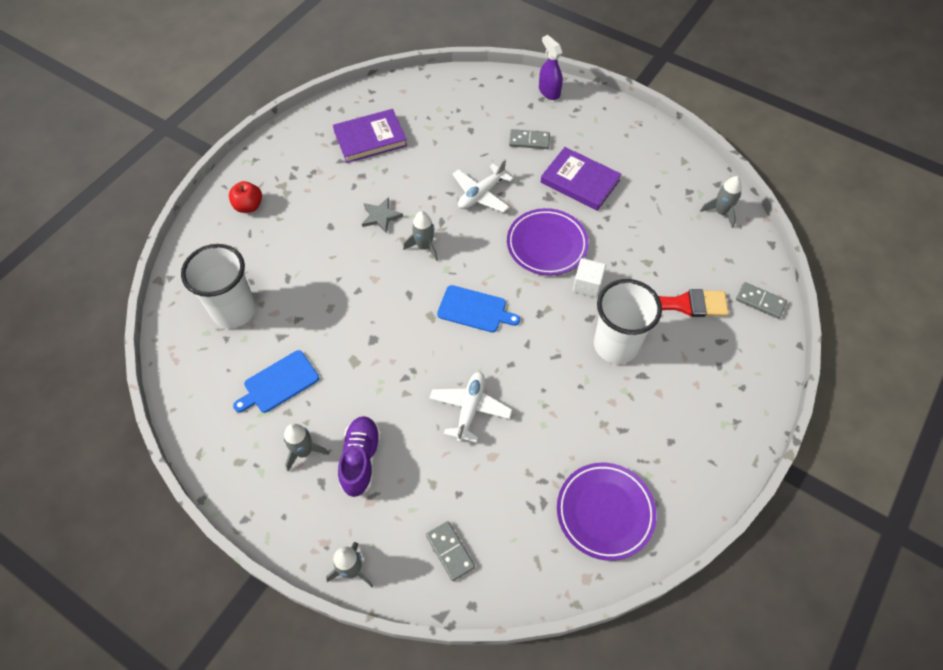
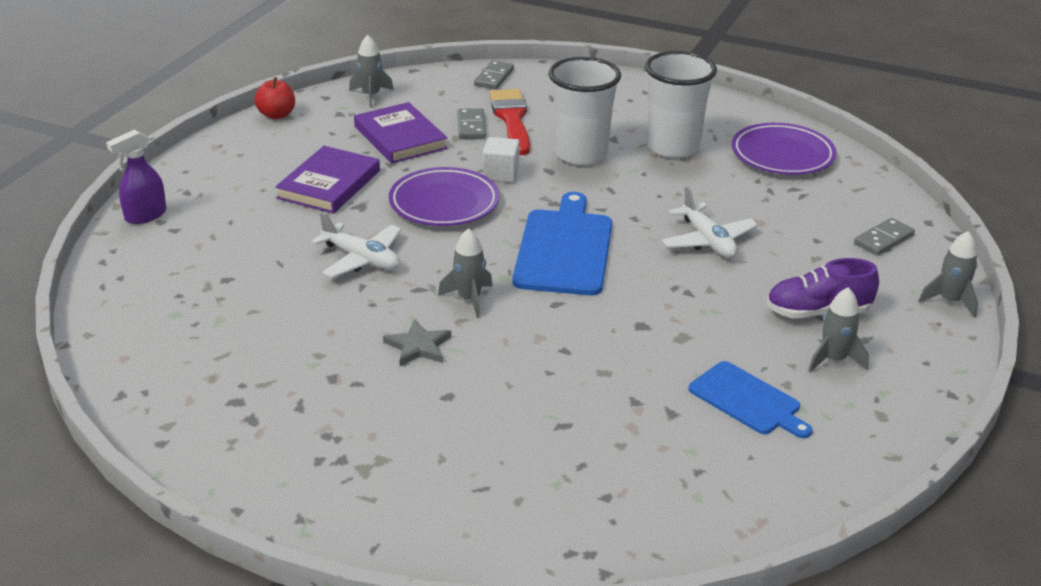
camera: 100 degrees left, 25 degrees down
(234, 311) = (644, 473): white cup -> white cup (673, 147)
(249, 206) = (419, 502): red apple -> red apple (276, 115)
(370, 139) = (245, 380): purple book -> purple book (400, 137)
(470, 409) = (708, 241): white plane -> white plane turned 120 degrees counterclockwise
(474, 309) = (564, 249): blue cutting board -> blue cutting board, size x1.61
(529, 141) = (251, 226): grey domino -> grey domino (471, 126)

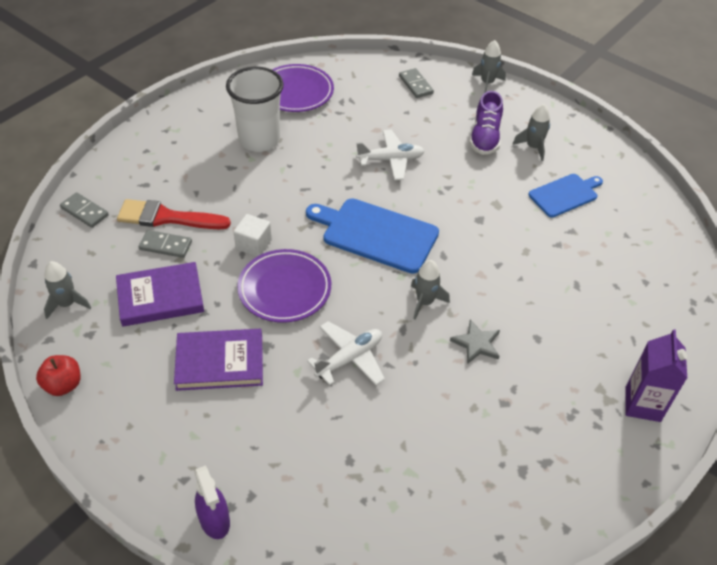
camera: 75 degrees left, 15 degrees up
(329, 184) = (220, 362): purple book -> purple book turned 45 degrees counterclockwise
(366, 502) = (642, 404): none -> purple carton
(581, 154) = (245, 191): white cup -> none

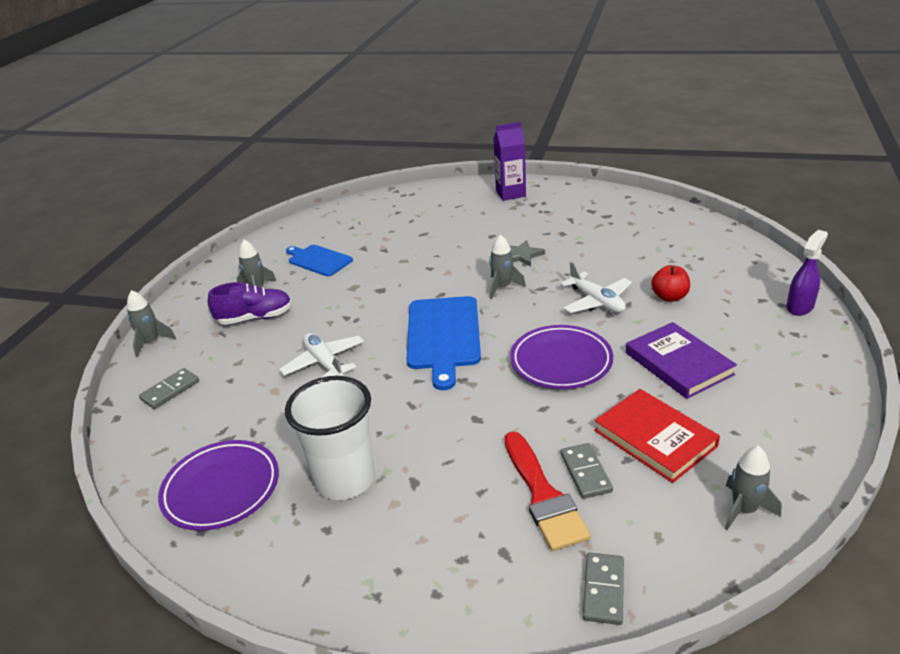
camera: 110 degrees left, 15 degrees down
(63, 385) = (823, 449): red apple -> red apple (669, 297)
(160, 297) = (654, 438): purple book -> red book
(253, 244) = (523, 405): white cube -> none
(349, 358) = (596, 301): white plane -> white plane turned 150 degrees counterclockwise

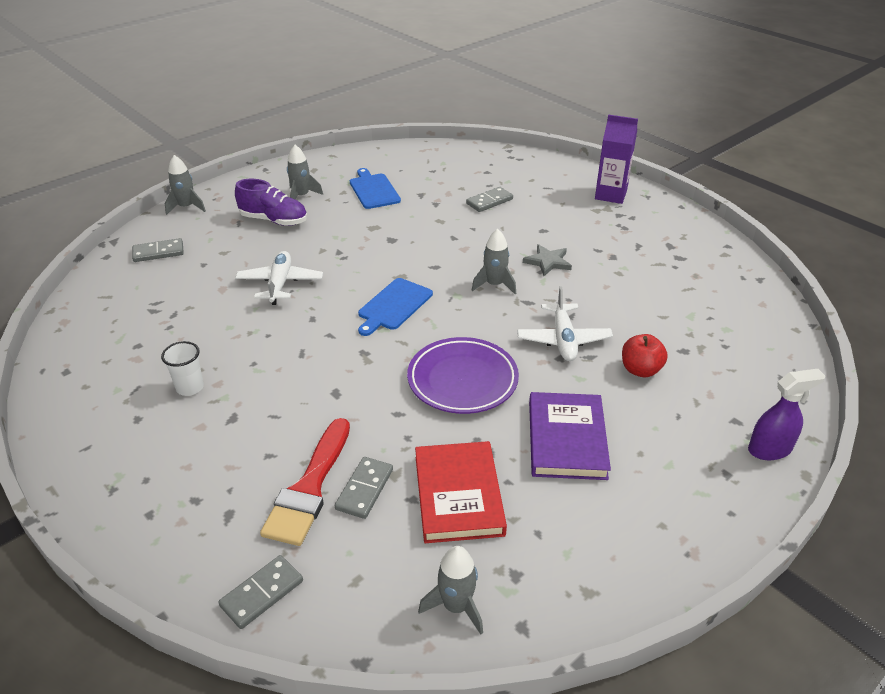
camera: 30 degrees right, 5 degrees up
(221, 489) = (109, 347): purple plate -> none
(345, 479) = (190, 387): white cup -> white cup, size x0.47
(426, 232) = (489, 201): none -> grey domino
(443, 336) = (394, 306): blue cutting board -> blue cutting board, size x0.62

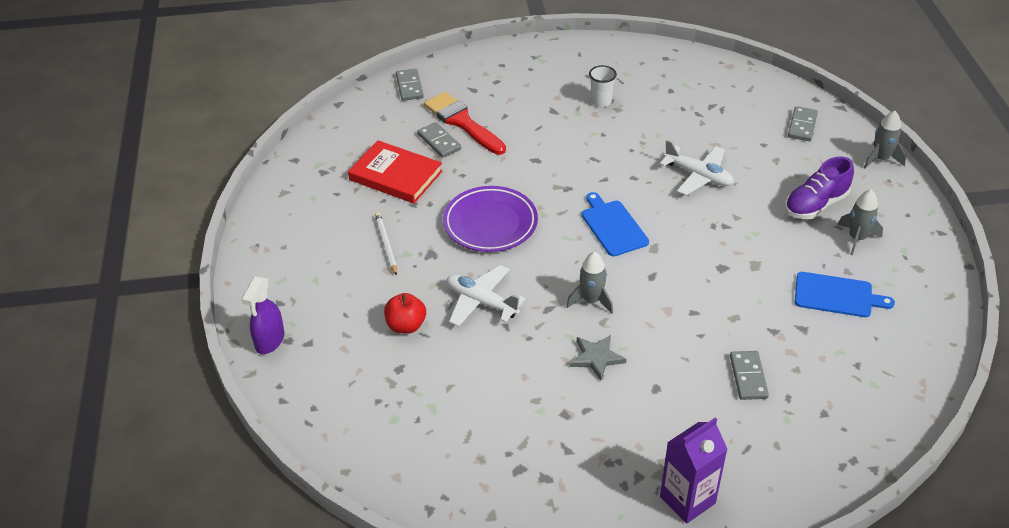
camera: 125 degrees right, 5 degrees up
(456, 606) = (330, 143): grey rocket -> none
(567, 439) = (386, 244): purple book -> white pencil

